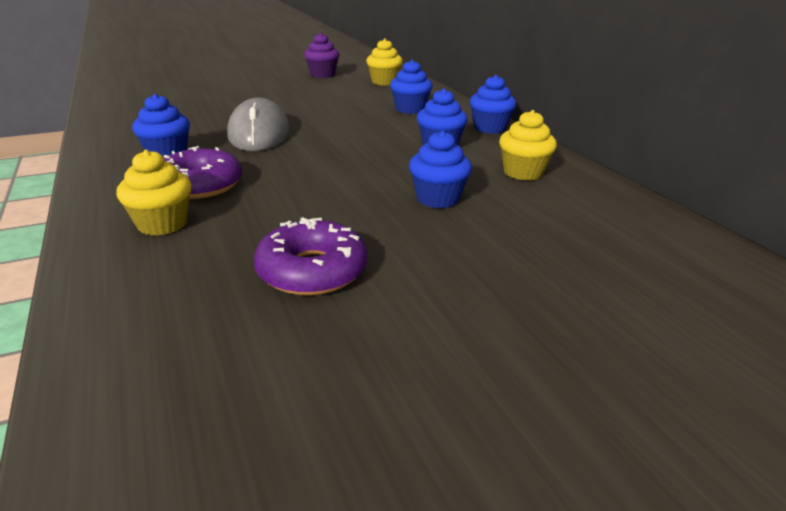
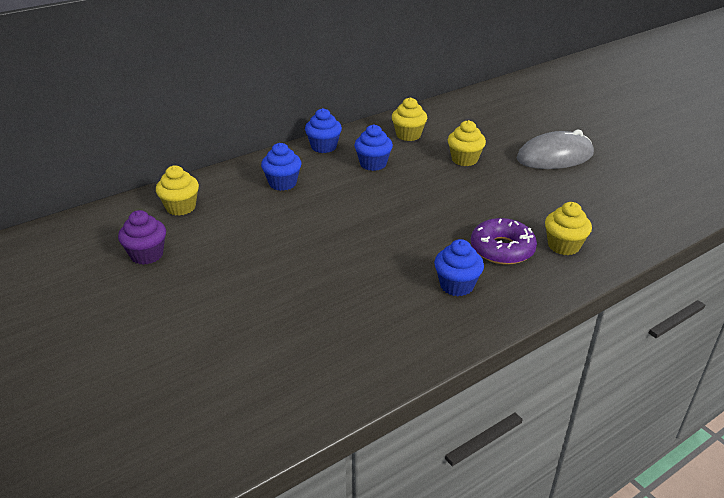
camera: 100 degrees left, 5 degrees up
(259, 133) = (380, 250): grey mouse -> grey mouse (555, 156)
(312, 270) = (569, 186): purple donut -> none
(438, 199) = (464, 159): blue cupcake -> yellow cupcake

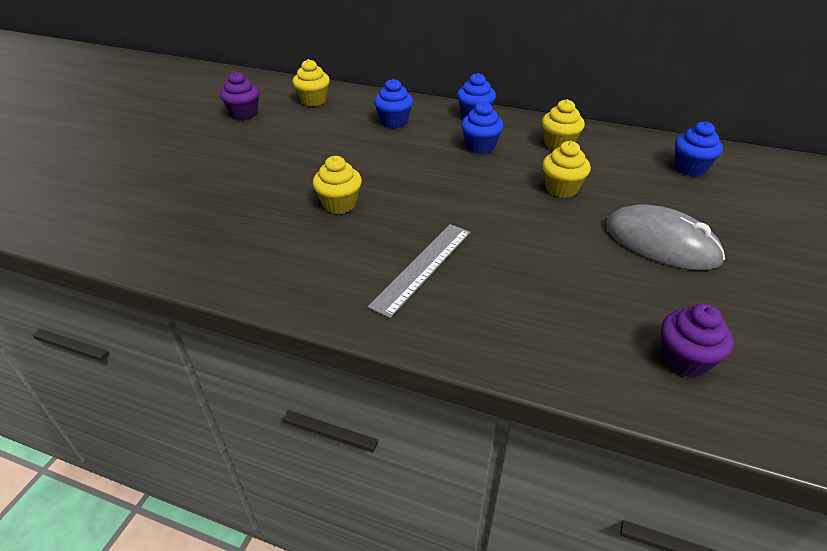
camera: 55 degrees right, 5 degrees up
(456, 285) = (332, 260): blue cupcake -> blue cupcake (690, 168)
(502, 249) = (422, 267): purple donut -> grey ruler
(563, 246) = (476, 308): yellow cupcake -> yellow cupcake (339, 204)
(657, 200) = (684, 360): none -> purple cupcake

